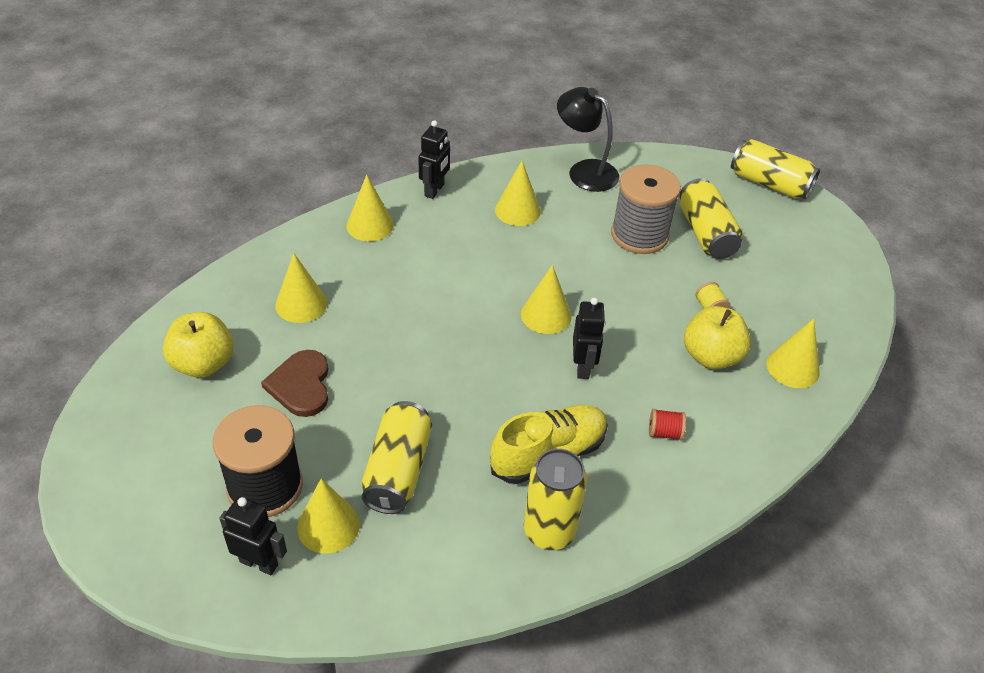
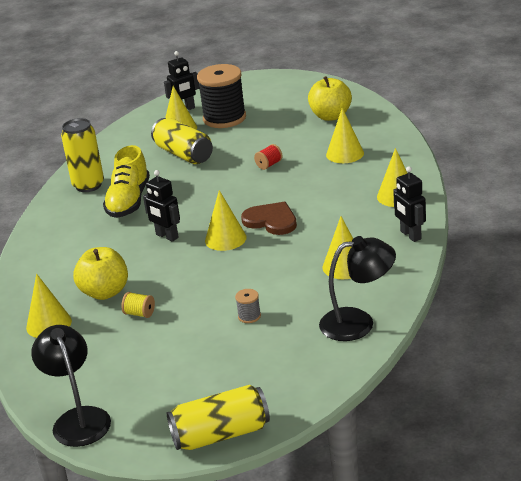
camera: 135 degrees right, 15 degrees down
(301, 385) = (278, 140): brown heart -> brown heart (271, 221)
(639, 235) = (249, 316): grey spool -> grey spool, size x0.40
(664, 432) = (84, 246): red spool -> red spool (269, 165)
(706, 233) = (209, 354): yellow can -> none
(850, 266) = (78, 419): none -> black lamp

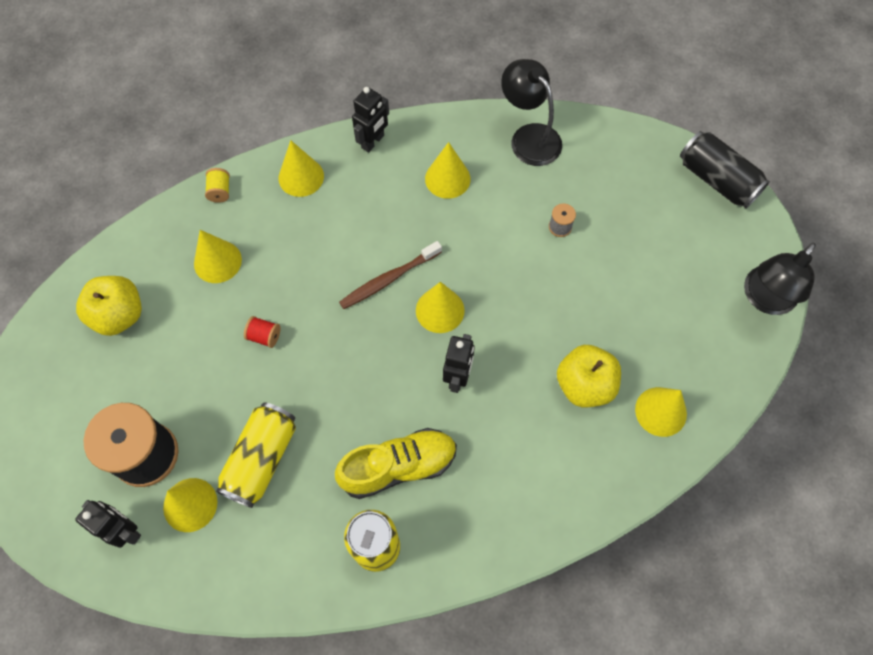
camera: 120 degrees left, 35 degrees up
(139, 313) = (602, 329): yellow spool -> yellow spool (220, 191)
(220, 434) = (717, 180): yellow can -> black can
(271, 221) = (388, 279): brown heart -> brown toothbrush

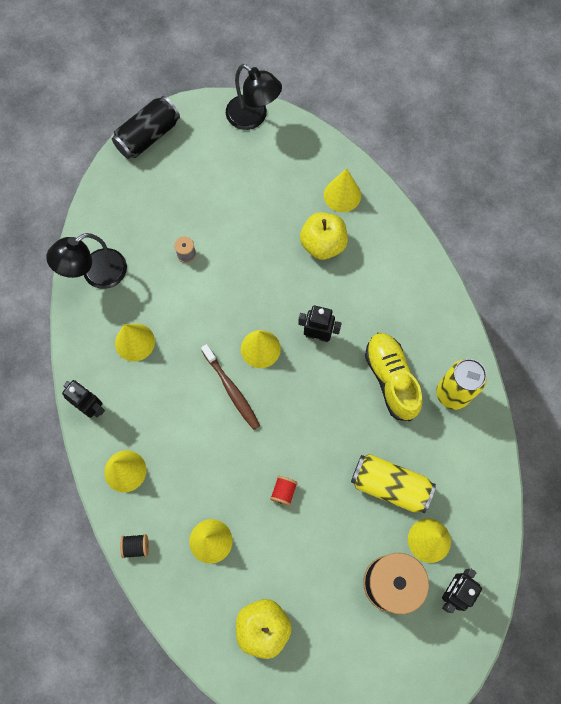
camera: 90 degrees left, 5 degrees up
(220, 191) = (136, 546): yellow spool -> black spool

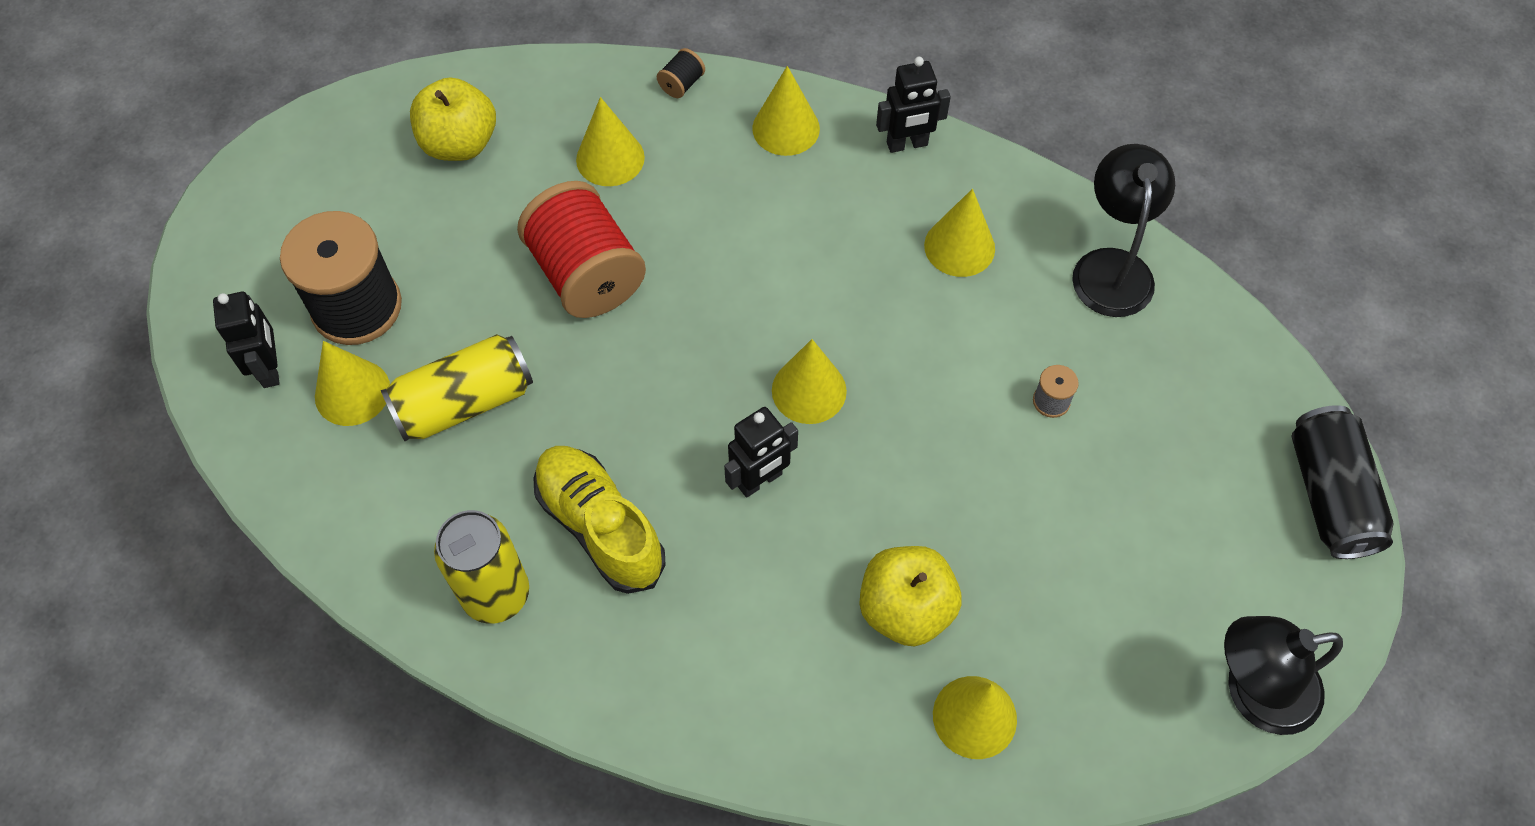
camera: 130 degrees right, 10 degrees down
(231, 390) = (781, 312): brown toothbrush -> none
(283, 492) = (586, 274): red spool -> red spool, size x2.49
(391, 379) = (600, 526): yellow shoe -> yellow shoe turned 150 degrees counterclockwise

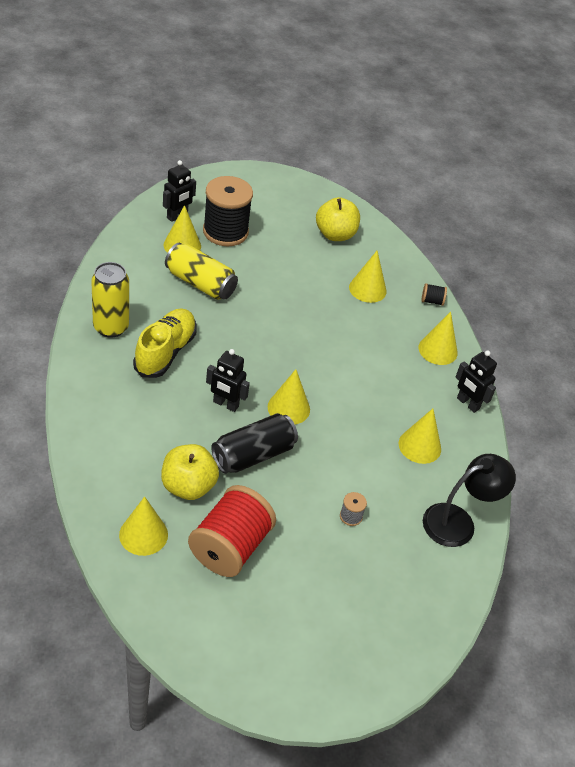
camera: 55 degrees right, 15 degrees down
(586, 274) = (296, 302): red spool -> red spool (230, 547)
(1254, 692) = (226, 668): black lamp -> none
(1329, 495) = (378, 677): black can -> black can (253, 455)

